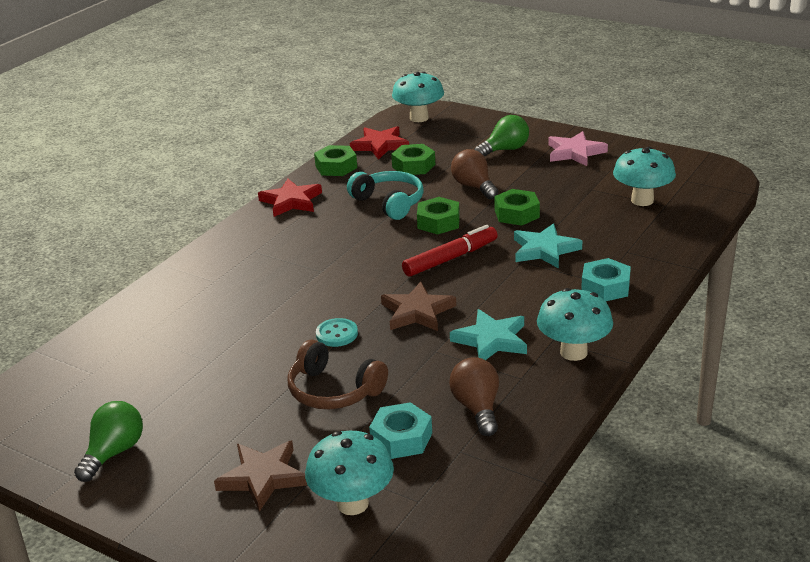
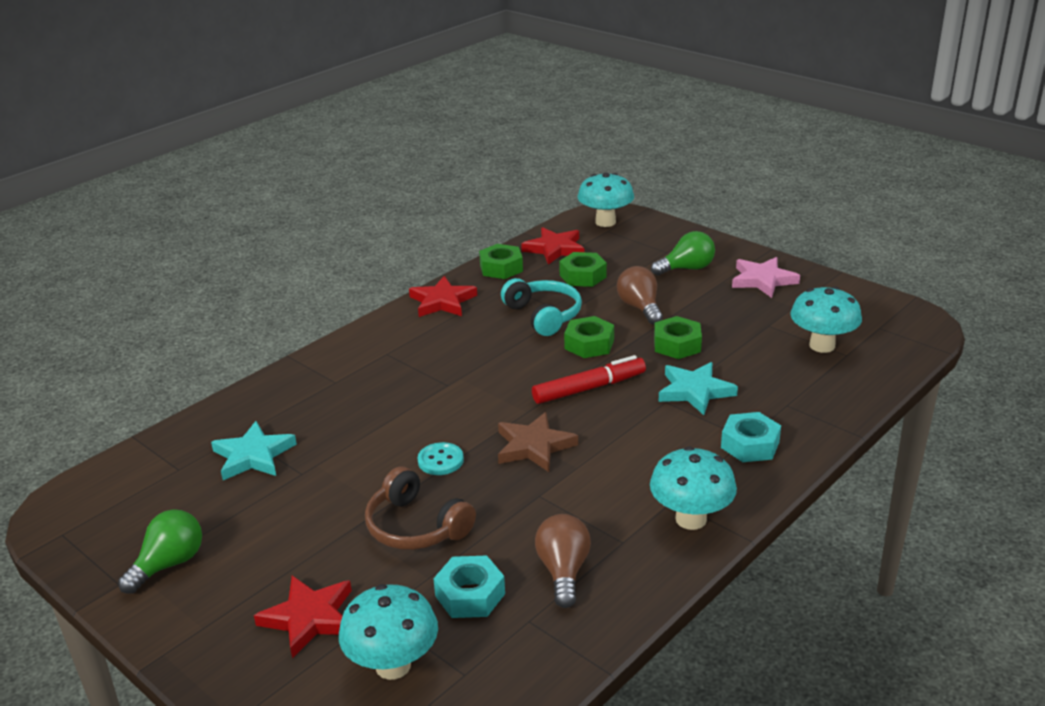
camera: 10 degrees right, 0 degrees up
(263, 477) = (309, 618): brown star -> red star
(491, 340) = (604, 491): turquoise star -> turquoise star (253, 456)

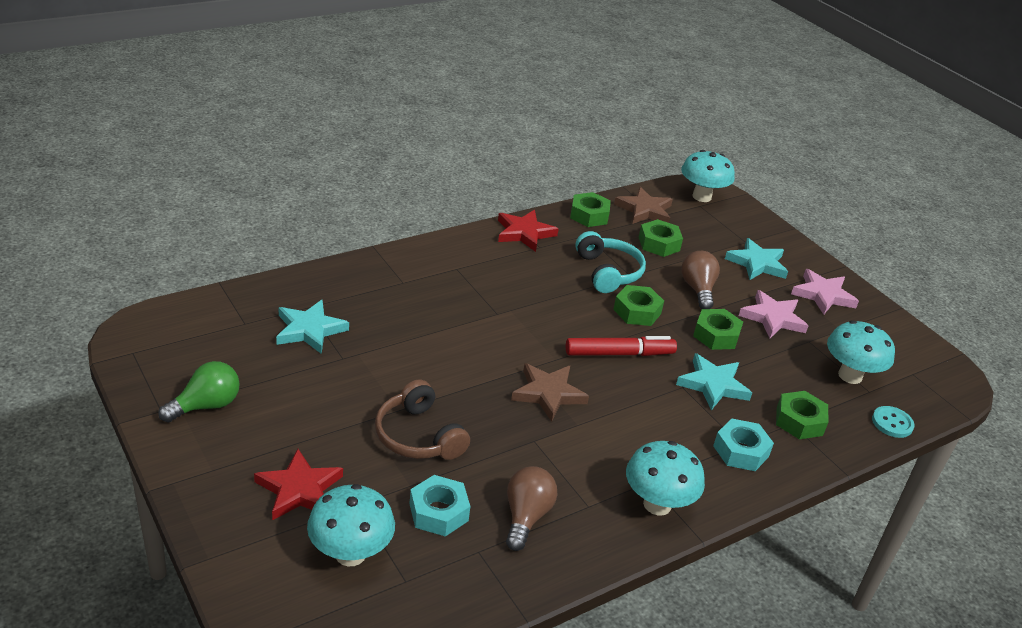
camera: 10 degrees right, 5 degrees up
(440, 460) = (463, 382): turquoise button -> turquoise button (892, 423)
(554, 249) = (644, 210): red star -> brown star
(686, 268) = (757, 263): green light bulb -> turquoise star
(724, 314) = (773, 318): none -> pink star
(793, 401) = (799, 421): none -> green nut

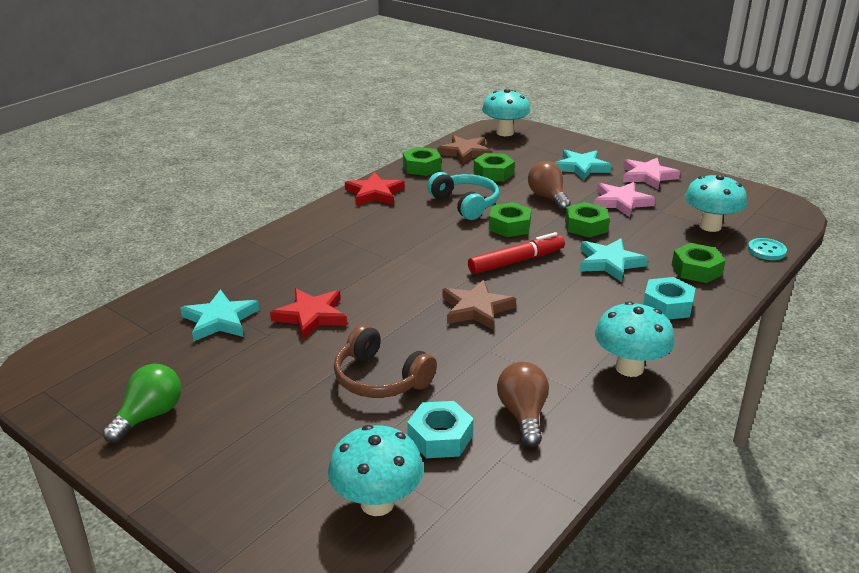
camera: 15 degrees left, 5 degrees down
(299, 490) = (291, 461): red star -> red star (311, 316)

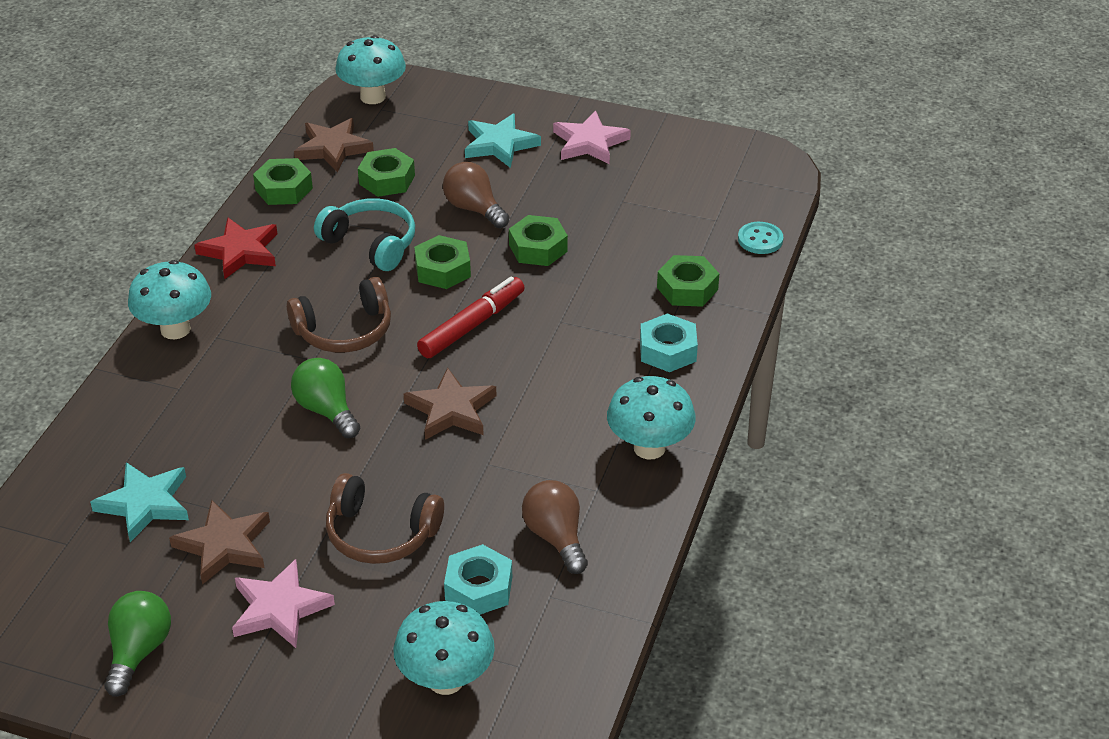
camera: 20 degrees left, 10 degrees up
(258, 359) = (224, 545): none -> brown star
(311, 316) = (257, 469): red star -> none
(382, 291) = (326, 410): none -> green light bulb
(421, 247) = (345, 331): none -> brown headphones
(609, 263) = (584, 301): turquoise star -> none
(621, 202) = (569, 196): pink star -> pink star (279, 608)
(710, 226) = (687, 214): turquoise mushroom -> turquoise mushroom (175, 329)

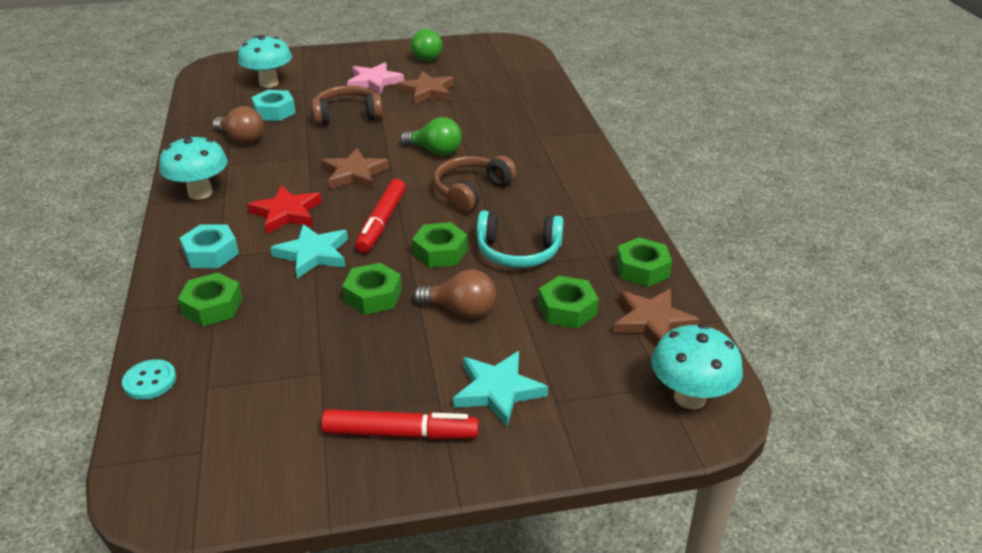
camera: 150 degrees right, 5 degrees down
(145, 504) = (488, 93): turquoise star -> turquoise star (313, 254)
(175, 329) = (583, 159): turquoise mushroom -> none
(240, 251) = (608, 214): red star -> red star (286, 213)
(589, 143) = (400, 433): pink star -> red marker

